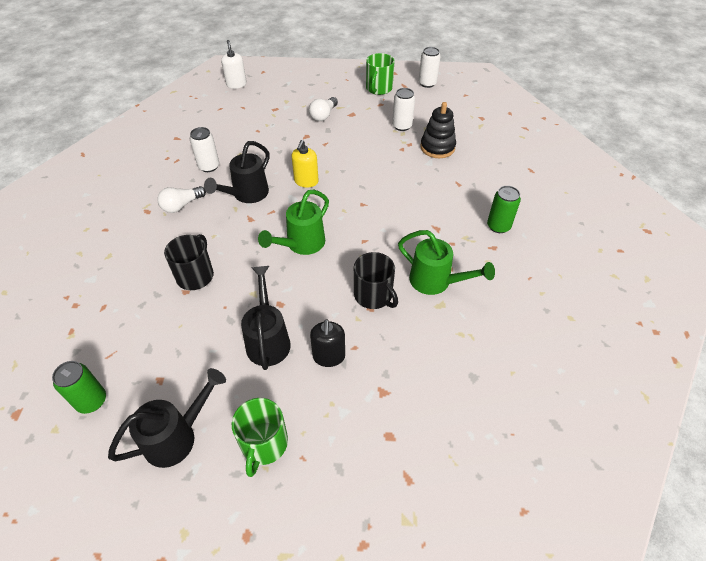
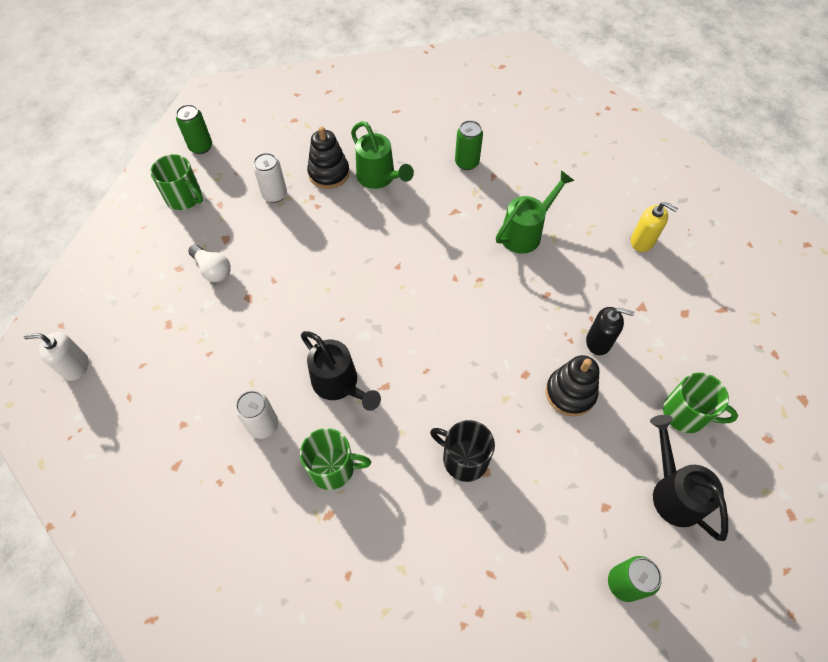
camera: 75 degrees left, 10 degrees up
(181, 205) = (333, 467): white light bulb -> green mug
(268, 339) = (570, 393): black watering can -> black stacking toy
(301, 244) = (443, 338): green watering can -> green watering can (379, 178)
(306, 181) = (338, 314): yellow soap dispenser -> yellow soap dispenser (642, 241)
(374, 295) = (531, 287): black mug -> none
(427, 83) = (201, 147): white can -> green can

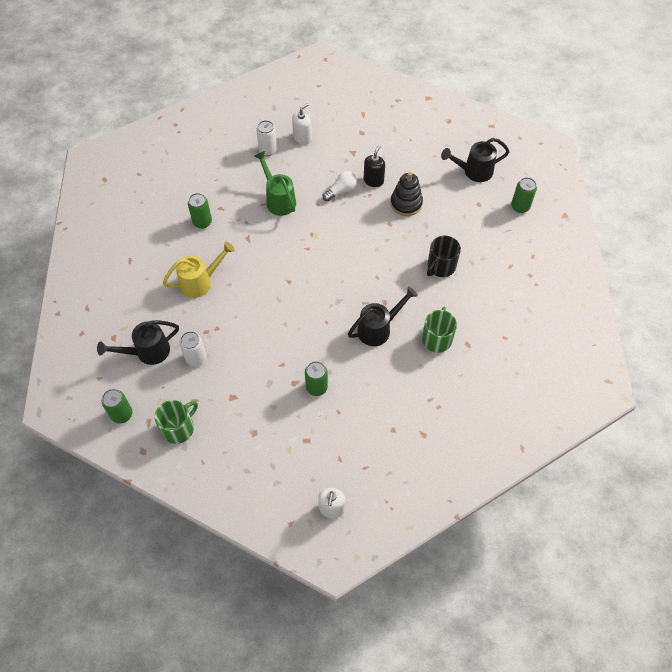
camera: 80 degrees left, 0 degrees up
(213, 270) = (262, 407): white light bulb -> white light bulb (341, 191)
(243, 323) = (316, 387): none -> green can
(263, 425) = (401, 378): white can -> white can (268, 150)
(279, 151) = (148, 352): none -> black watering can
(329, 173) = (185, 316): black stacking toy -> none
(379, 178) = (200, 282): green watering can -> yellow watering can
(642, 241) = (302, 138): yellow soap dispenser -> white soap dispenser
(686, 413) = (428, 152): green mug -> none

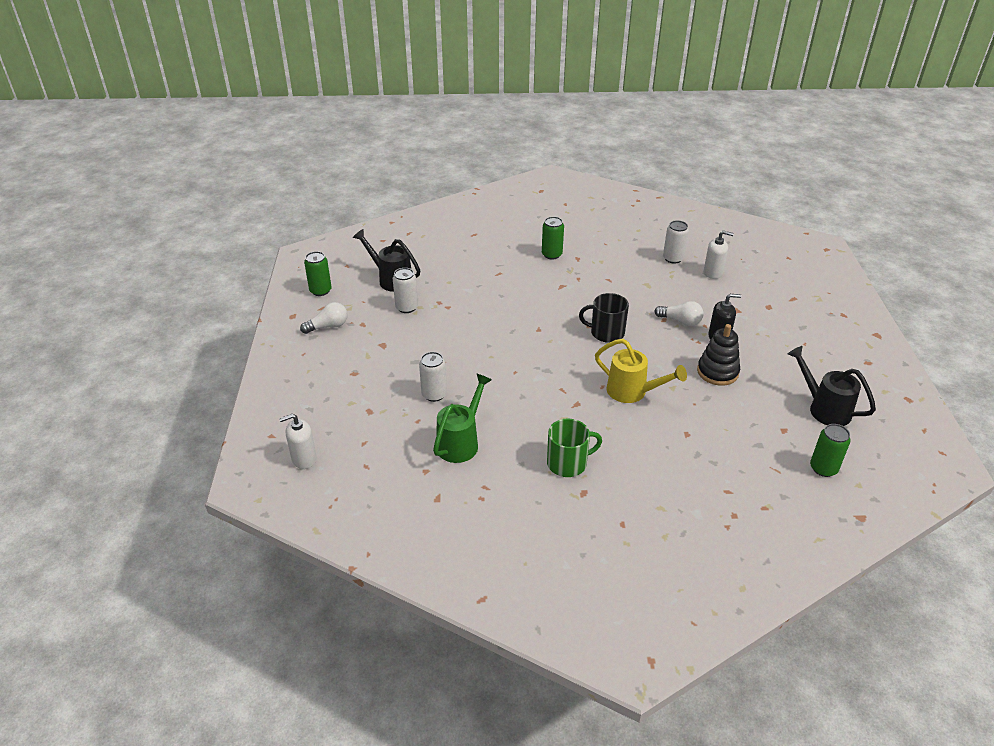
camera: 60 degrees right, 20 degrees down
(179, 428) = (328, 326): green mug -> white light bulb
(200, 282) = (487, 278): yellow watering can -> yellow watering can (632, 392)
(278, 200) = (624, 287): green watering can -> green watering can (460, 442)
(316, 387) = (434, 394): green can -> white can
(378, 329) = (539, 412): black watering can -> none
(441, 266) = (665, 430): black mug -> black mug (606, 333)

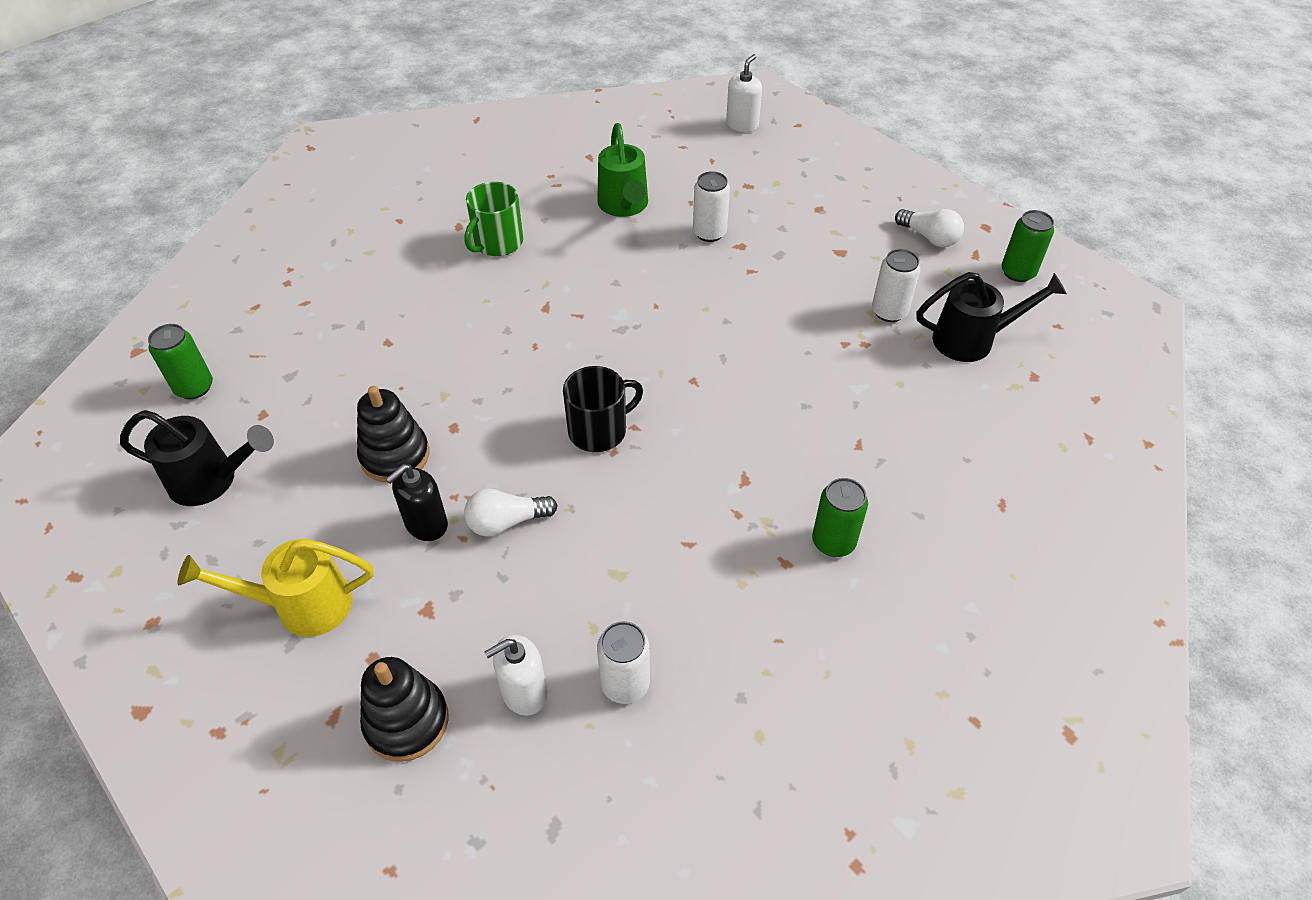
camera: 140 degrees right, 10 degrees up
(328, 326) = (929, 237): white light bulb -> white light bulb turned 75 degrees counterclockwise
(632, 392) = (491, 359): yellow watering can -> yellow watering can (303, 606)
(764, 285) = (406, 721): none -> black stacking toy

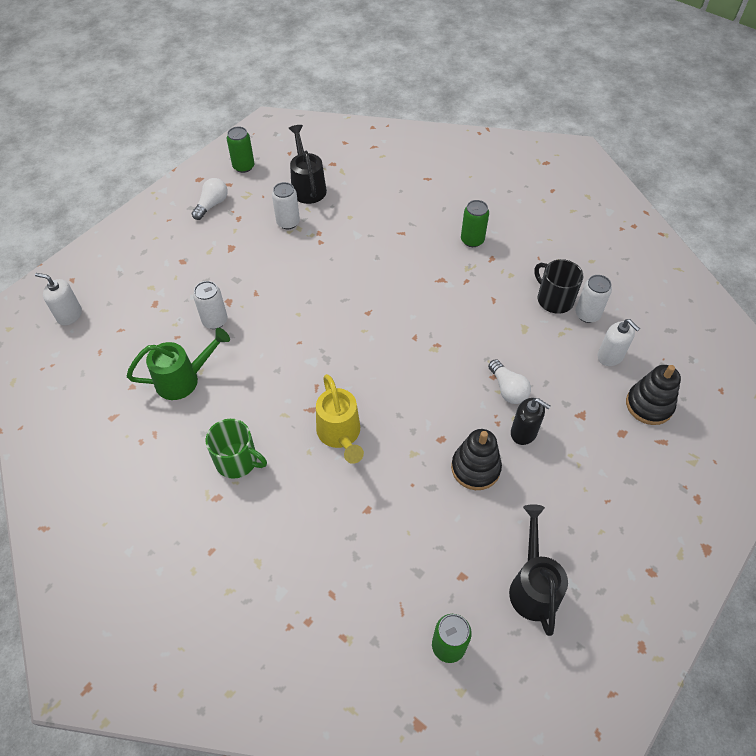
camera: 100 degrees left, 5 degrees up
(303, 606) = (604, 483): yellow watering can -> yellow watering can (340, 434)
(599, 430) = (422, 355): black mug -> black mug (554, 299)

